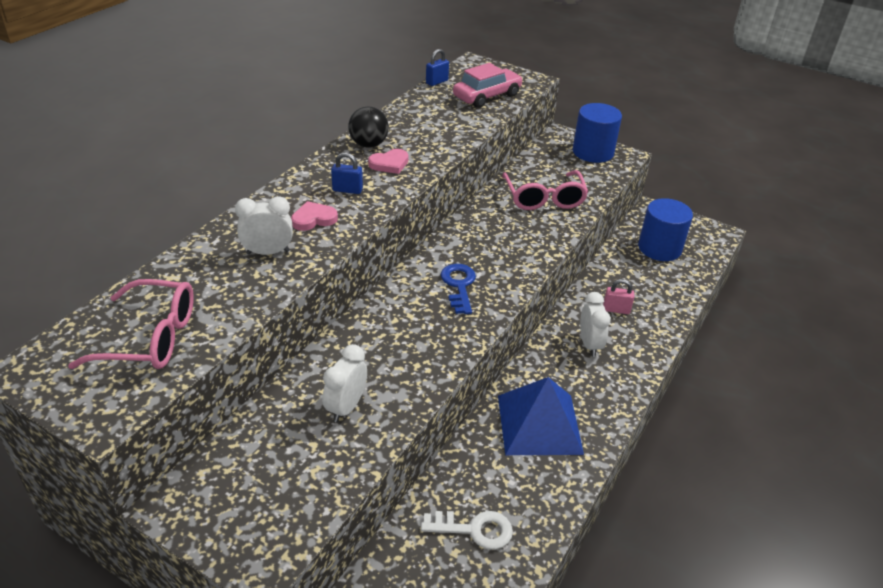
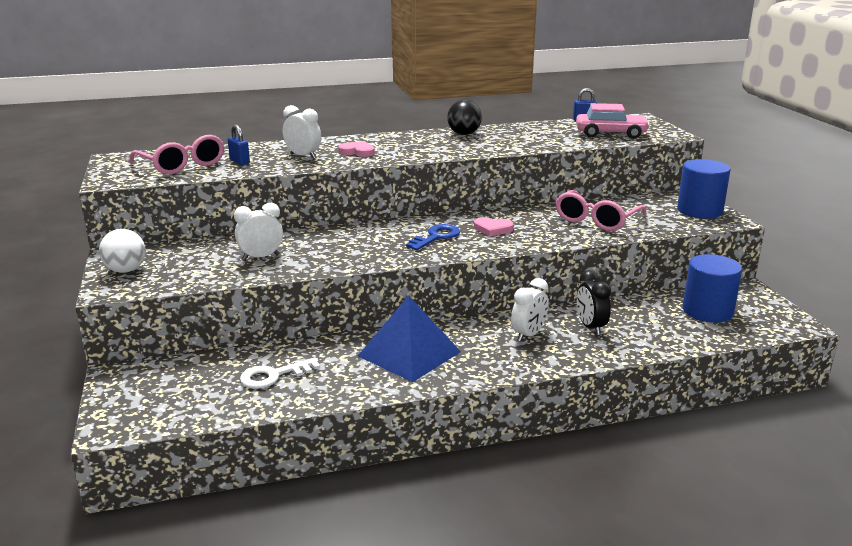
camera: 45 degrees right, 15 degrees down
(231, 521) = (126, 270): none -> white ball
(347, 190) = (405, 147): blue padlock -> blue padlock (239, 161)
(389, 164) = (459, 144): pink heart -> pink heart (492, 229)
(474, 529) = (274, 376): white key -> white key turned 105 degrees clockwise
(616, 309) = (590, 327): pink padlock -> black clock

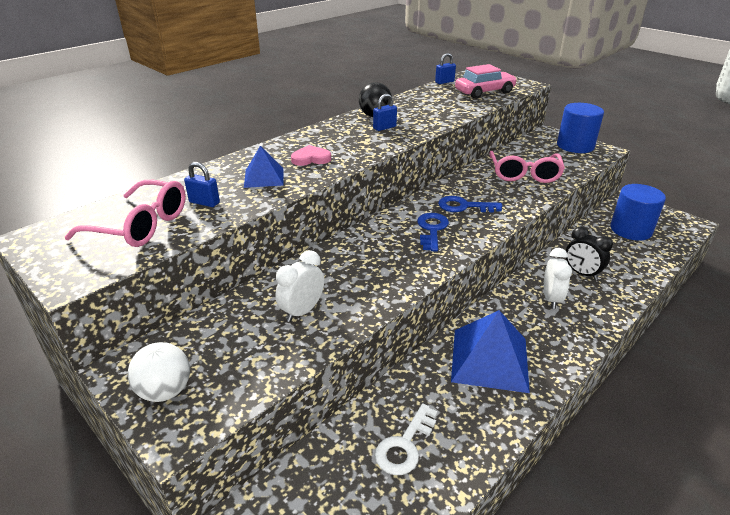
camera: 30 degrees left, 10 degrees up
(303, 156) = (264, 177): white clock -> blue pyramid
(457, 143) = (384, 127): none -> blue padlock
(492, 229) = (464, 206): pink heart -> blue key

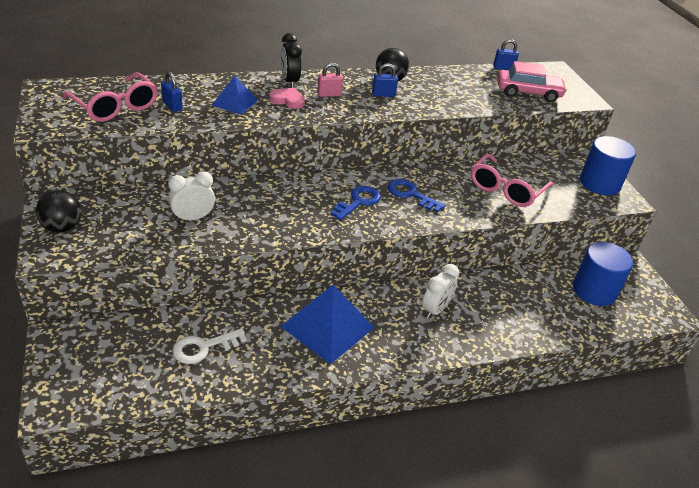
camera: 25 degrees right, 5 degrees up
(165, 391) = (62, 227): white ball -> black ball
(340, 142) = (329, 94): none -> pink padlock
(581, 273) = (490, 304): black clock -> black clock (289, 81)

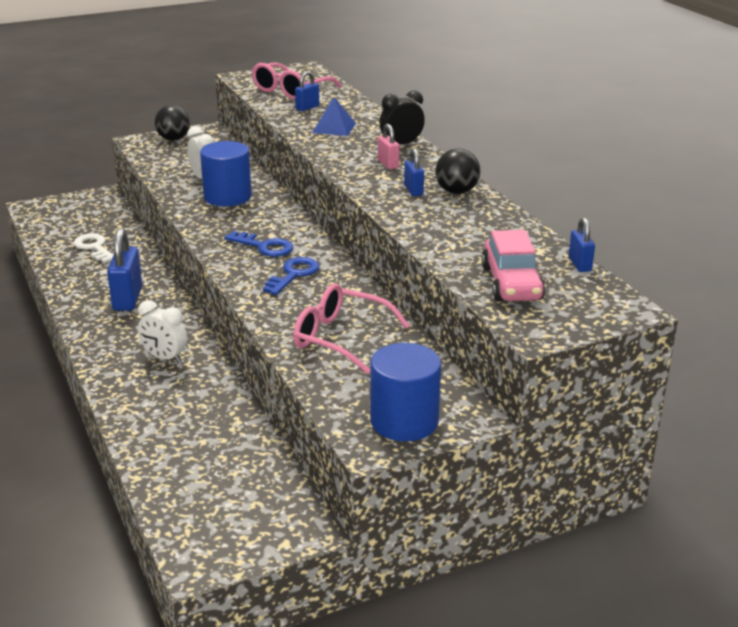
camera: 85 degrees right, 10 degrees down
(287, 100) = (357, 147): pink heart -> none
(327, 327) = (127, 299): blue pyramid -> blue padlock
(594, 290) = (231, 485): blue cylinder -> blue cylinder (227, 197)

